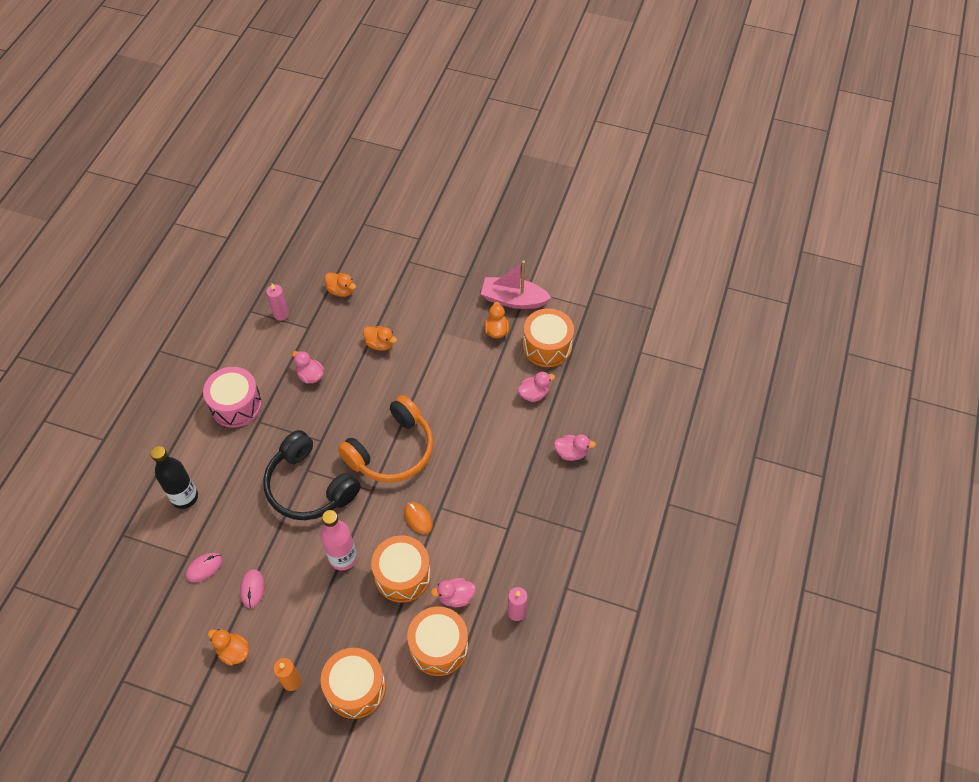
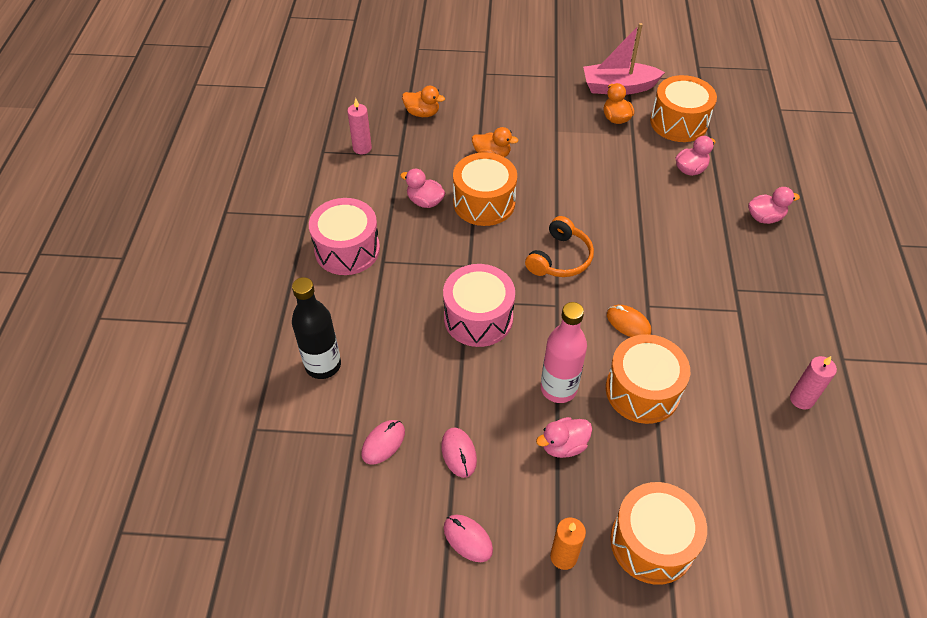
camera: 15 degrees left, 5 degrees down
(233, 652) = (468, 539): orange duck -> pink mouse
(309, 486) = (478, 318): black headphones -> pink drum
(392, 450) = (560, 258): orange headphones -> orange headphones, size x0.61
(439, 646) = (730, 463): orange drum -> orange drum (484, 202)
(455, 597) = (719, 400): pink duck -> pink duck (563, 445)

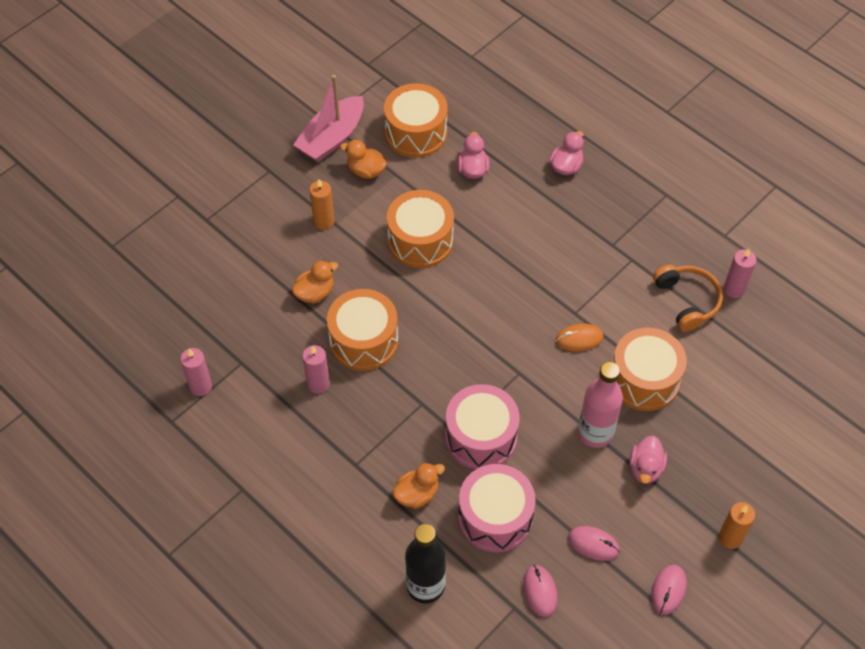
camera: 50 degrees left, 5 degrees up
(347, 249) = (315, 483): pink drum -> pink drum (495, 517)
(422, 113) = (206, 306): orange duck -> orange duck (417, 494)
(425, 201) = (318, 384): pink duck -> pink candle
(468, 539) = (668, 590): pink mouse -> pink mouse turned 60 degrees counterclockwise
(551, 124) = (324, 221): none -> orange candle
(560, 258) = (475, 333): orange headphones -> orange headphones (687, 301)
(652, 542) = (763, 474): orange drum -> orange drum (420, 240)

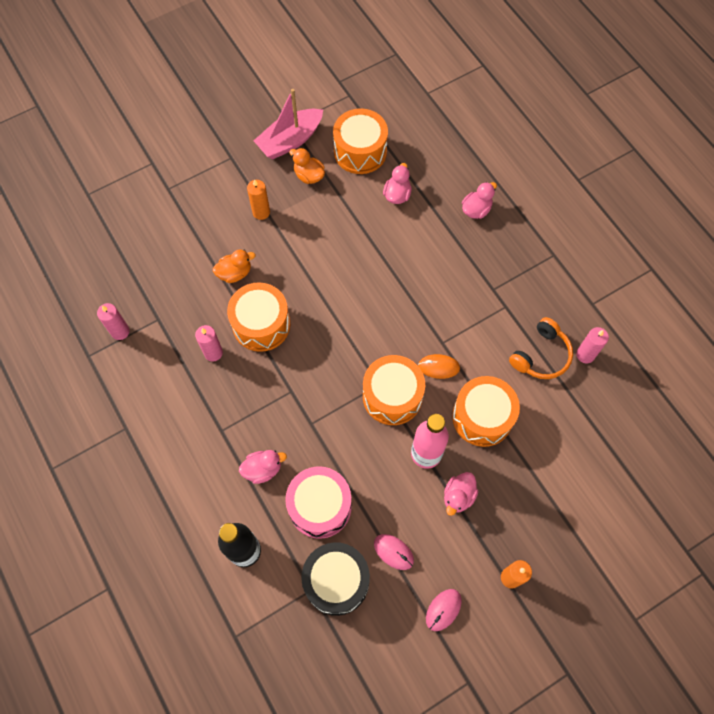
camera: 15 degrees right, 10 degrees up
(417, 494) = (263, 469): orange duck -> pink duck
(420, 240) = (334, 247): orange drum -> orange drum (392, 396)
(481, 437) = (330, 433): pink drum -> none
(540, 591) = (336, 581): pink mouse -> black drum
(687, 301) = (541, 355): orange headphones -> orange headphones turned 45 degrees clockwise

